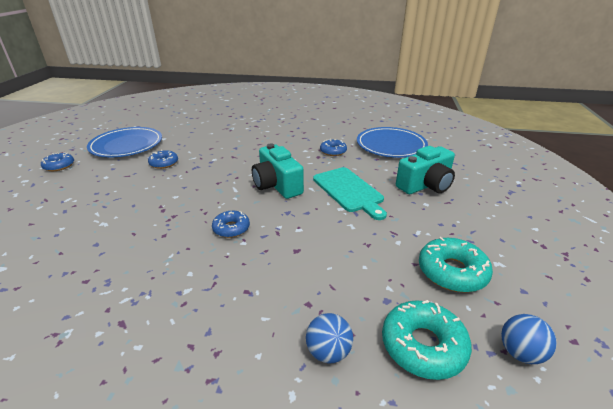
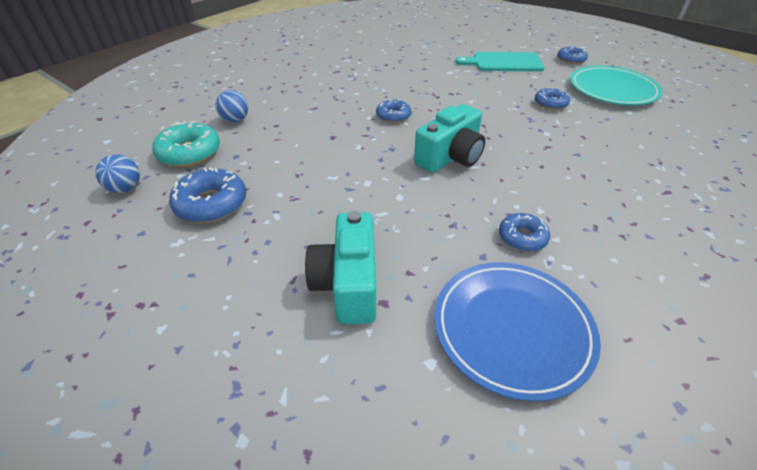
camera: 120 degrees right, 10 degrees up
(126, 145) = (612, 90): blue plate -> turquoise plate
(277, 185) = (450, 157): turquoise camera -> turquoise camera turned 135 degrees clockwise
(349, 191) = (395, 203): turquoise cutting board -> turquoise cutting board (503, 62)
(452, 272) = (211, 204): turquoise donut -> blue donut

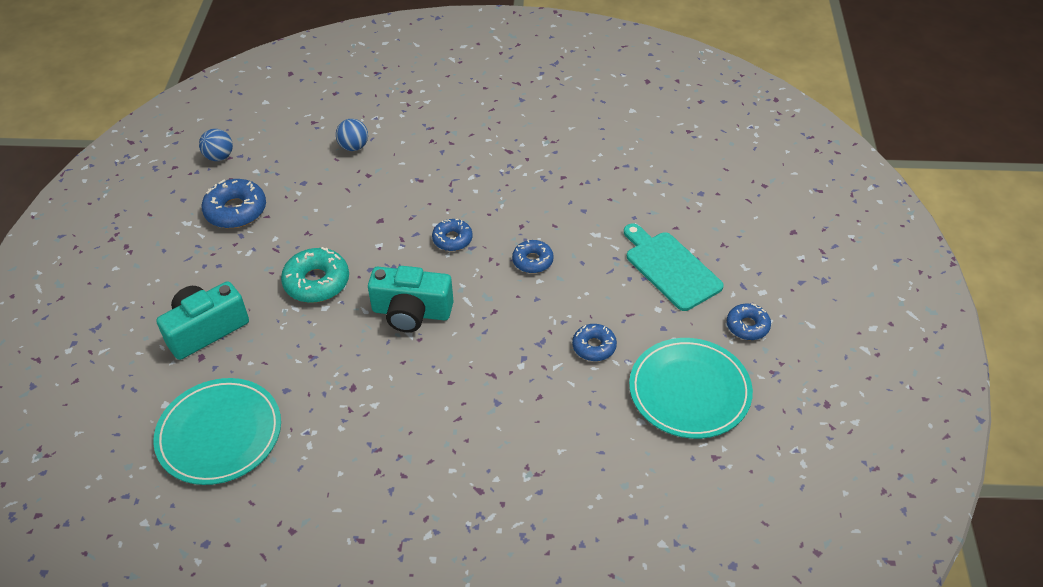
camera: 55 degrees right, 5 degrees up
(189, 153) = (286, 155): turquoise donut -> turquoise donut (317, 282)
(512, 329) = (219, 434): blue plate -> turquoise plate
(522, 237) = (326, 405): blue donut -> blue donut (532, 261)

